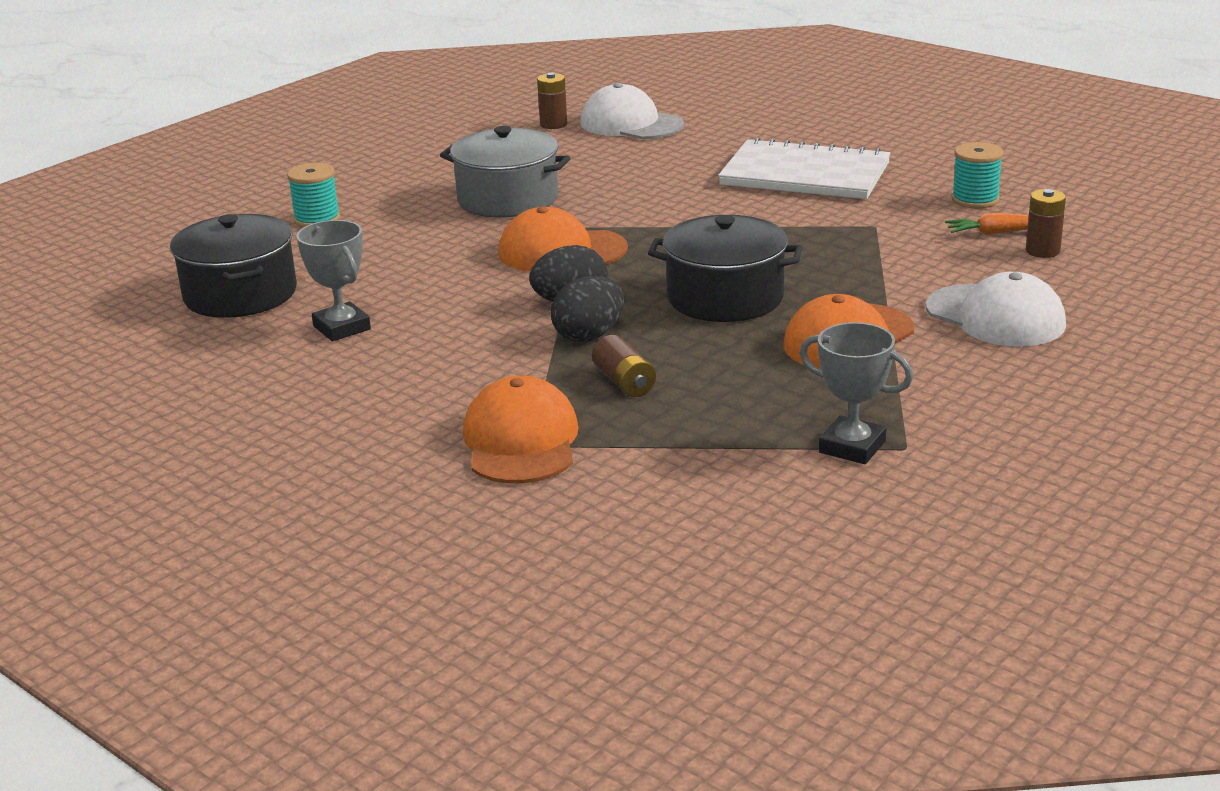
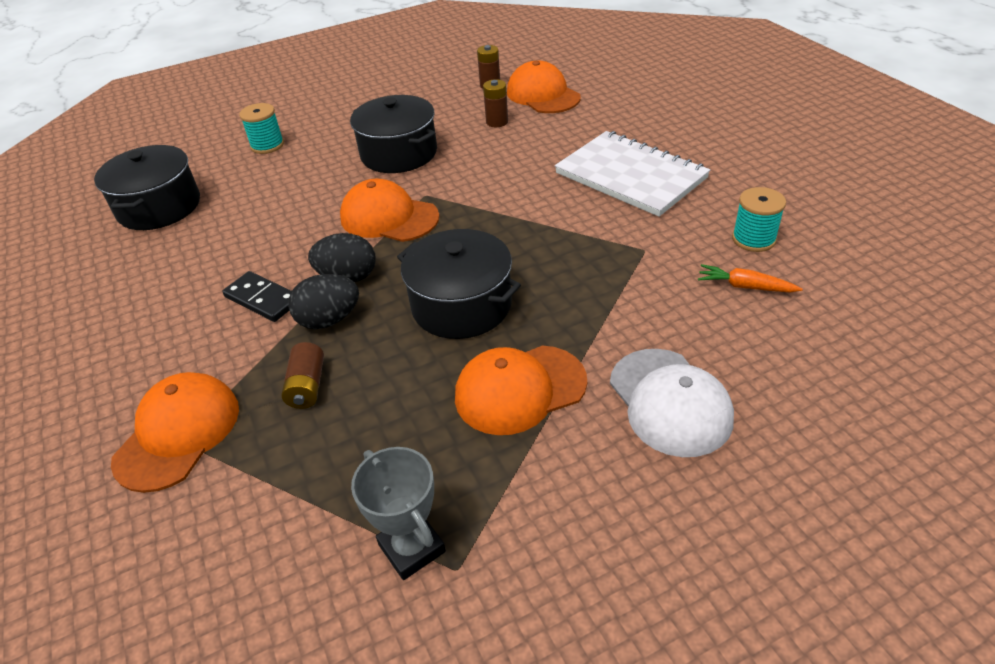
camera: 25 degrees right, 15 degrees up
(342, 328) = (184, 259): grey trophy -> none
(489, 337) = (263, 299): none -> black domino
(508, 199) = (399, 153): grey pot -> black pot
(631, 124) = (543, 95): white cap -> orange cap
(1042, 251) = (773, 323): brown battery -> brown battery (497, 122)

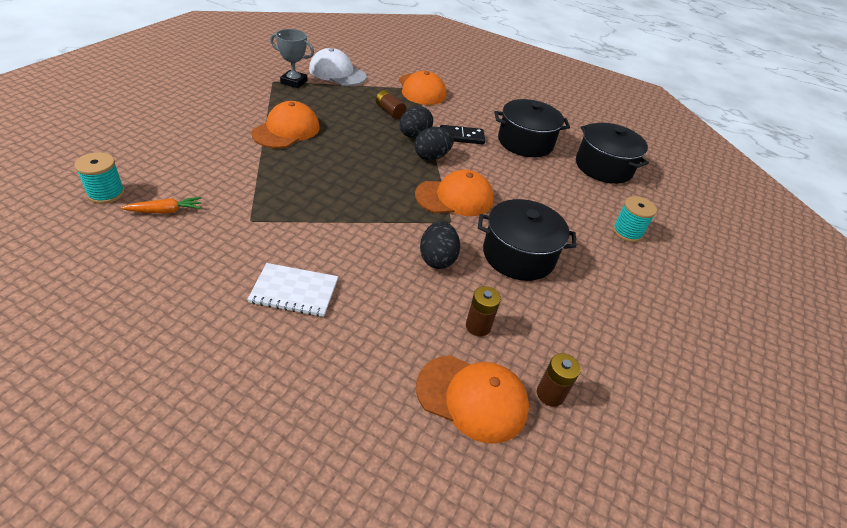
camera: 135 degrees right, 0 degrees up
(461, 305) = (350, 158): black pot -> black pot (525, 142)
(477, 168) = (437, 259): none -> black egg
(630, 176) = (294, 291): white notebook -> white notebook, size x0.59
(670, 402) = (204, 141): white cap -> white cap (337, 73)
(753, 239) = (161, 252): turquoise spool -> turquoise spool (106, 193)

